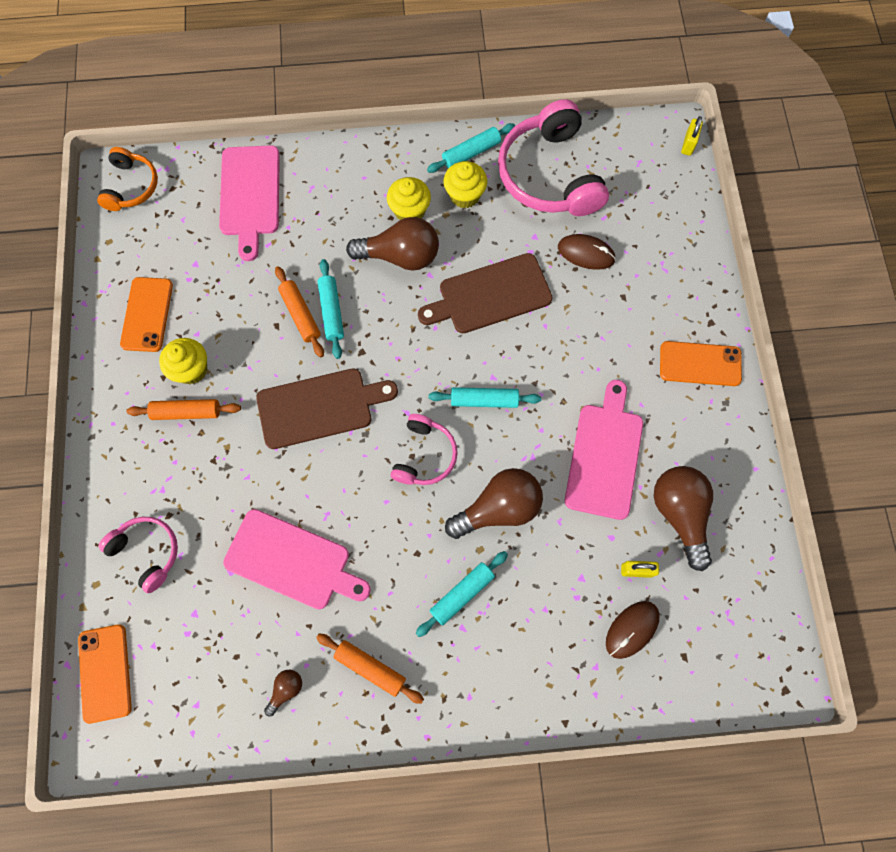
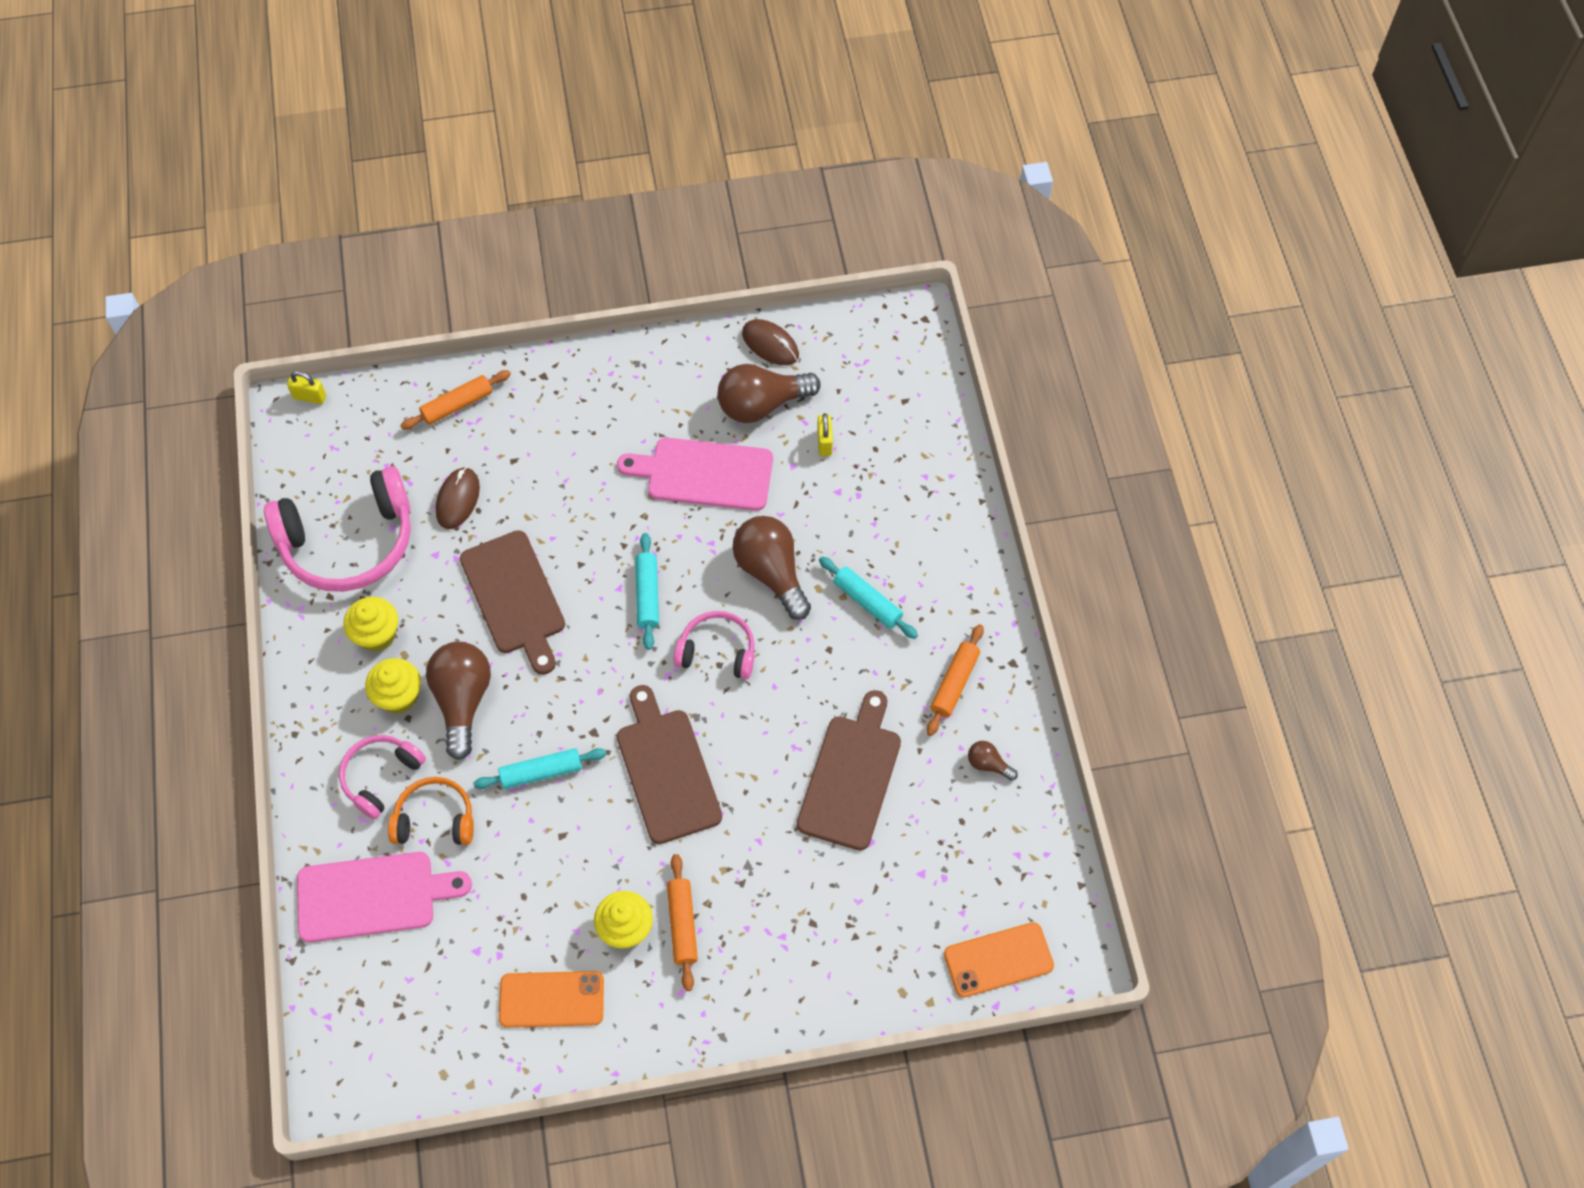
camera: 95 degrees left, 10 degrees down
(131, 186) = (356, 1059): orange headphones -> orange headphones (435, 819)
(147, 552) = (858, 939): pink headphones -> pink headphones (381, 777)
(292, 561) = (851, 776): pink cutting board -> brown cutting board
(300, 315) = (546, 808): orange rolling pin -> orange rolling pin (457, 405)
(471, 153) = (314, 632): turquoise rolling pin -> none
(631, 629) = (884, 445): brown mouse -> brown mouse (770, 344)
(700, 364) = (593, 386): orange phone -> none

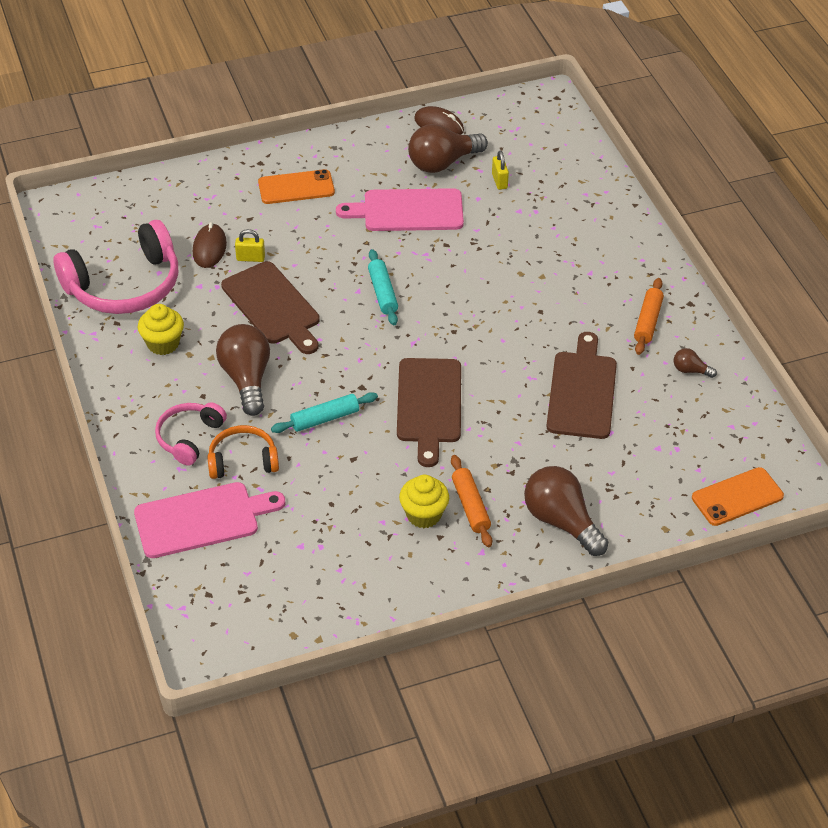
camera: 10 degrees left, 15 degrees down
(310, 397) = (69, 195): yellow padlock -> yellow padlock (250, 258)
(399, 696) = (191, 382): yellow cupcake -> none
(457, 405) = (194, 188): orange rolling pin -> none
(551, 999) = (373, 571): orange phone -> orange phone (296, 187)
(666, 770) = (429, 405): brown cutting board -> brown cutting board turned 150 degrees counterclockwise
(717, 651) = (450, 323): pink headphones -> none
(771, 573) = (480, 267): brown light bulb -> brown light bulb (561, 521)
(867, 602) = (562, 277): turquoise rolling pin -> none

